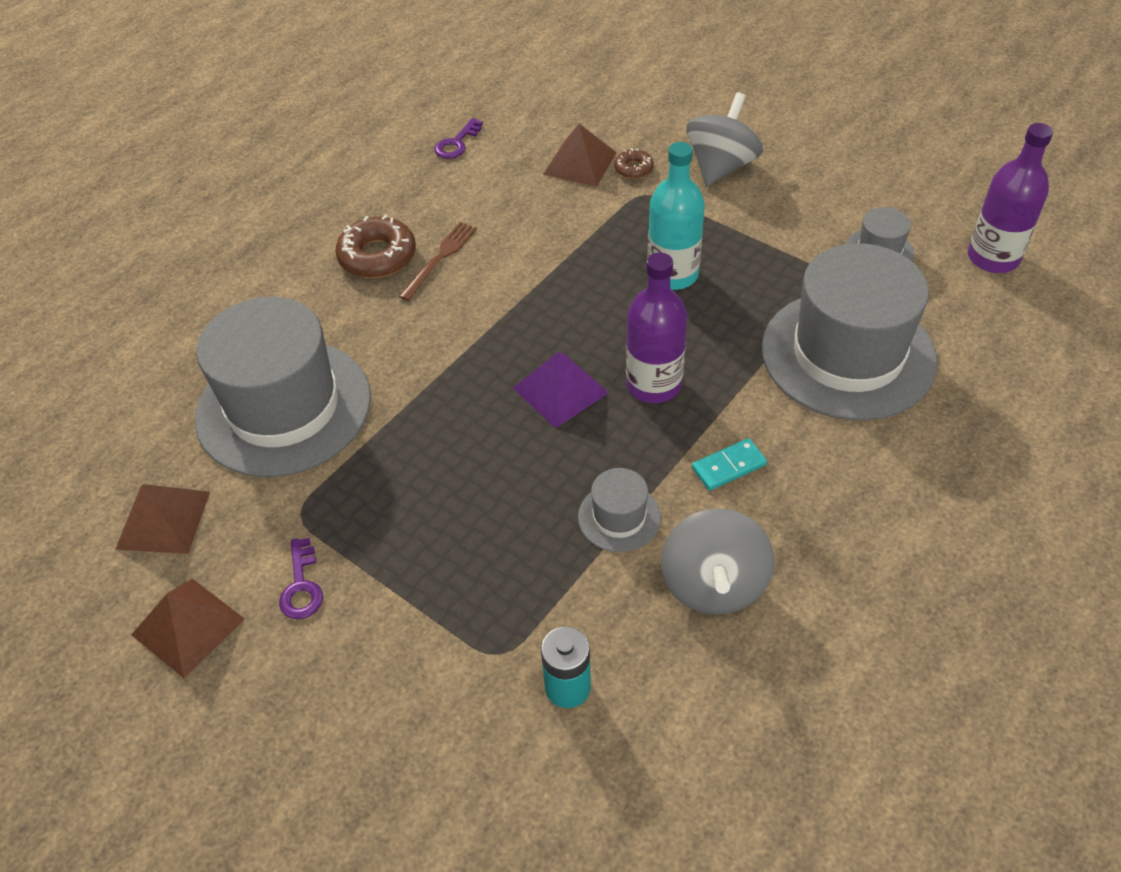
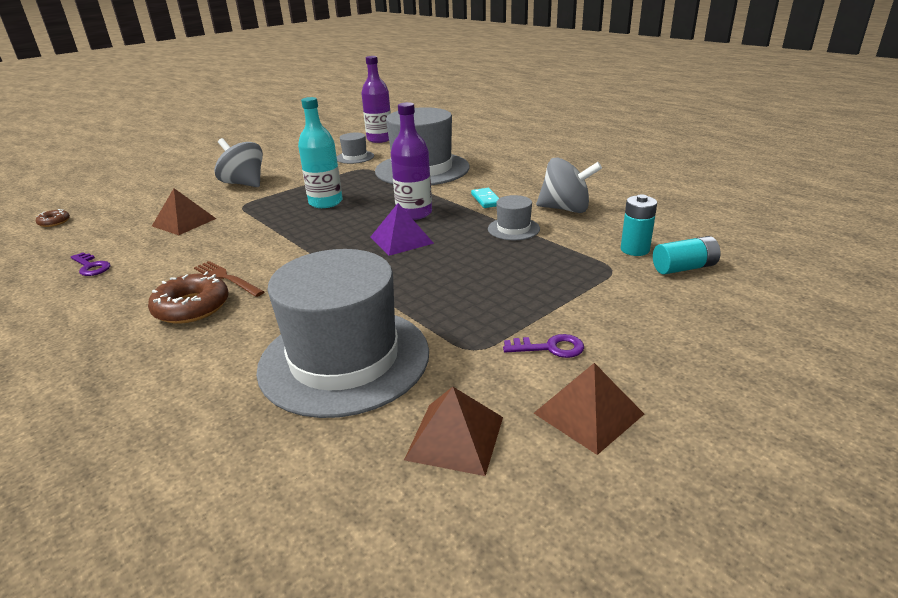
camera: 80 degrees left, 20 degrees down
(512, 754) = (684, 268): none -> turquoise battery
(633, 168) = (213, 206): brown donut -> brown donut (54, 222)

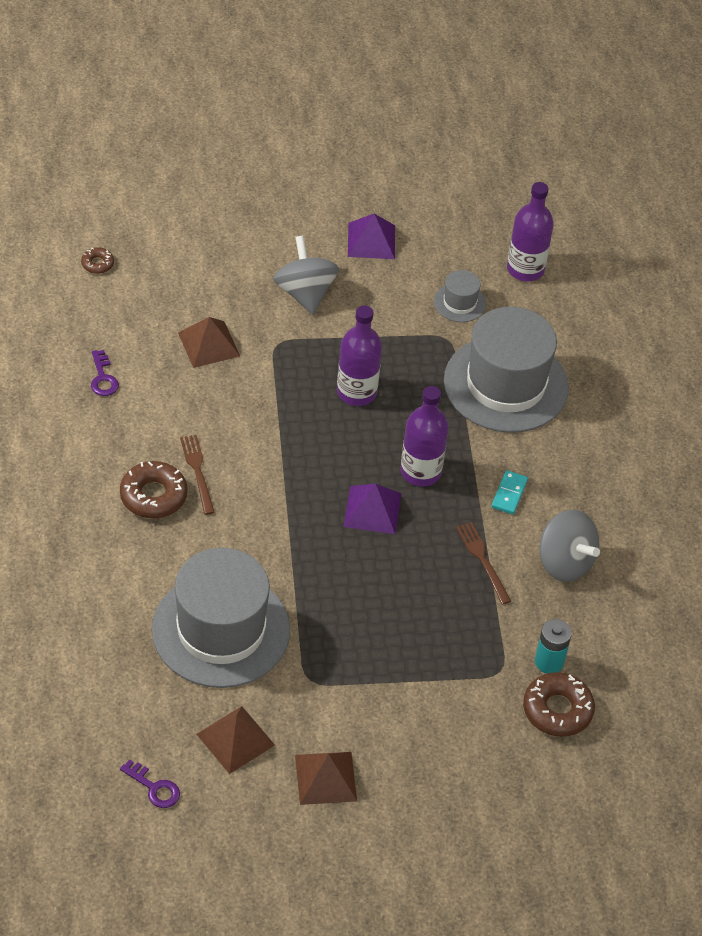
camera: 30 degrees right, 20 degrees up
(272, 157) = (371, 240): none -> purple pyramid
(325, 202) = (356, 392): turquoise bottle -> purple bottle
(513, 229) = (483, 560): grey hat -> brown fork
(550, 348) = (360, 714): purple key -> purple key (154, 788)
(684, 268) = (557, 710): turquoise battery -> brown donut

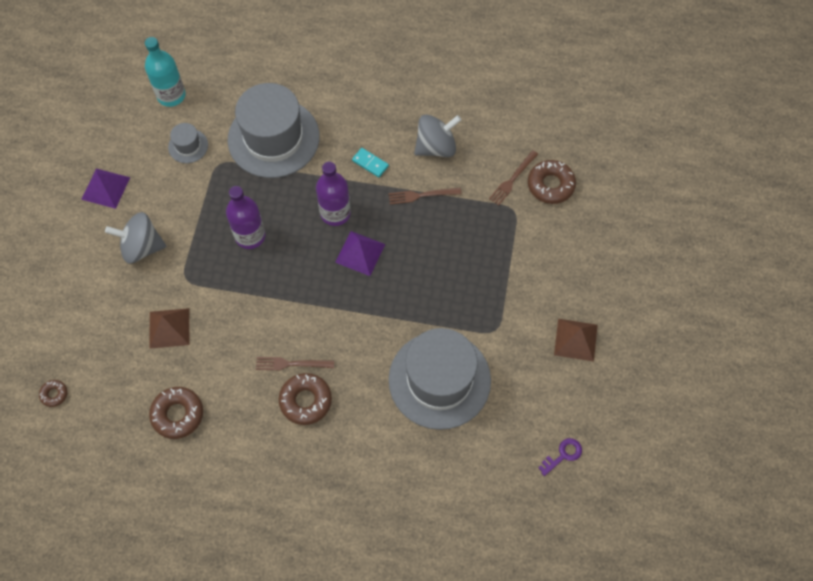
camera: 70 degrees left, 15 degrees up
(103, 378) = (177, 414): purple key -> brown donut
(235, 739) = (534, 391): brown pyramid -> none
(525, 269) = (171, 95): purple bottle -> turquoise bottle
(549, 662) = (512, 179): turquoise battery -> brown fork

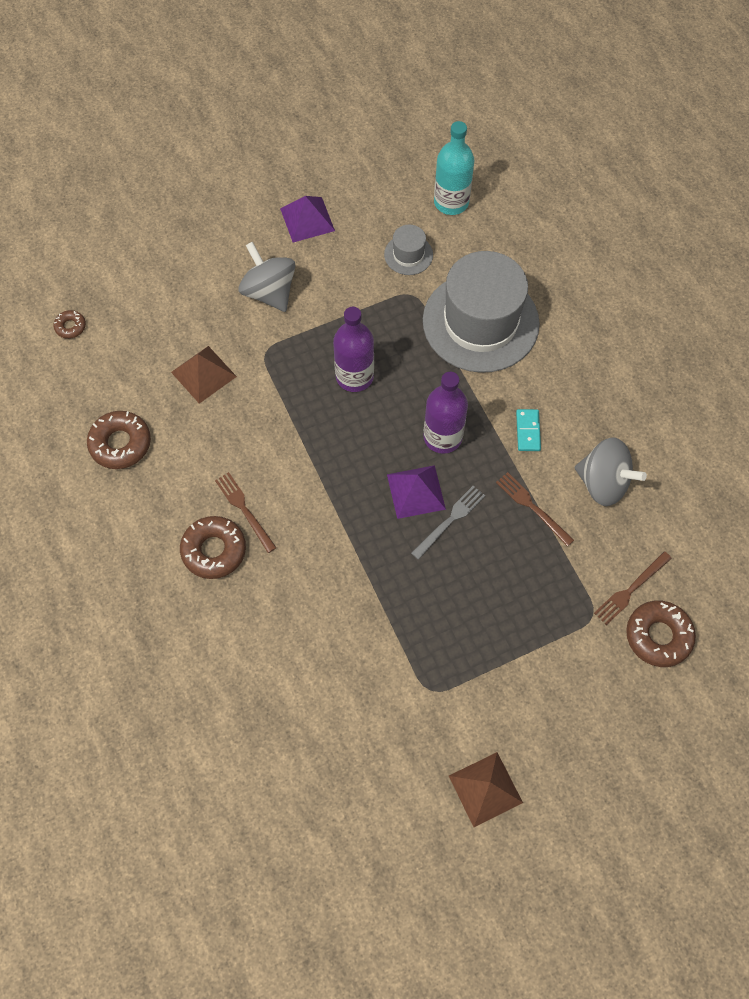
camera: 55 degrees right, 0 degrees up
(395, 247) = (450, 521): none -> grey fork
(439, 380) = (330, 669): grey hat -> none
(512, 179) = (631, 589): brown fork -> brown fork turned 45 degrees counterclockwise
(563, 455) = (334, 863): purple key -> none

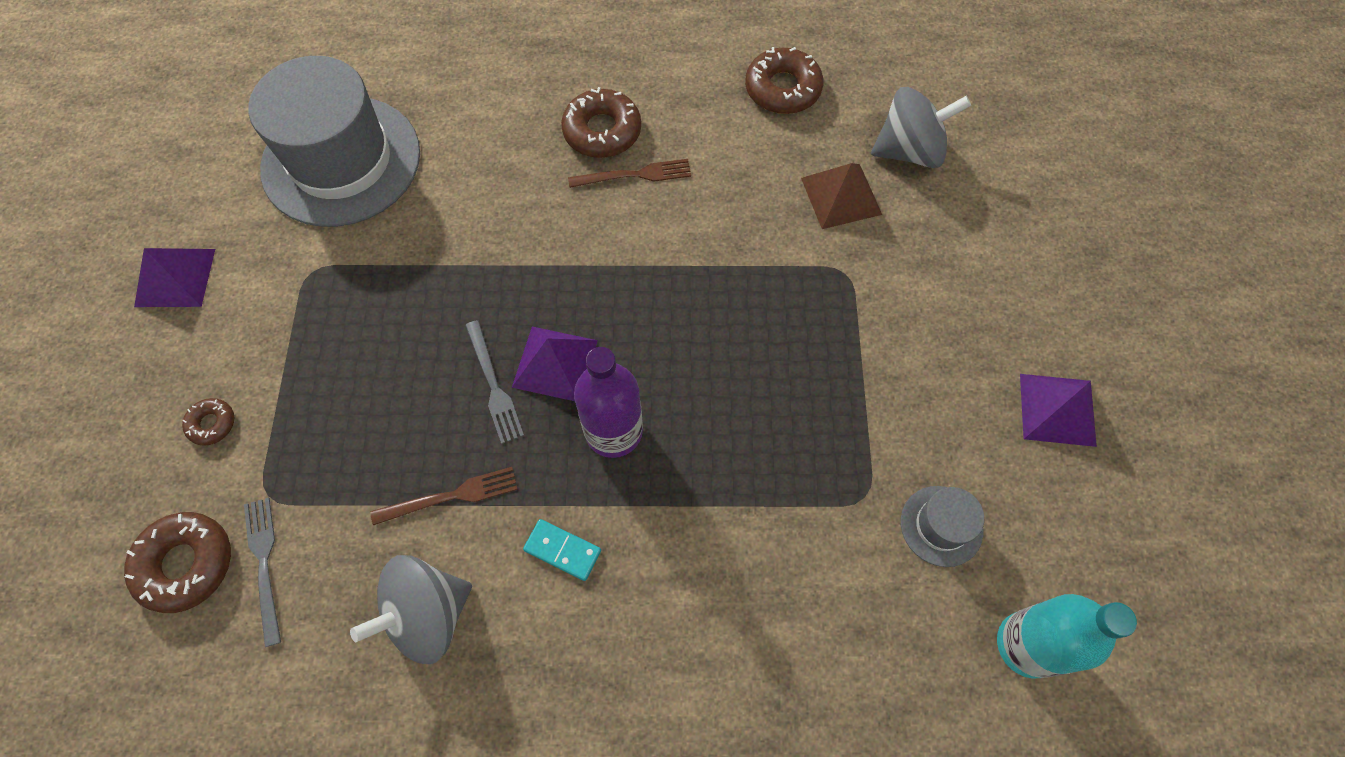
camera: 115 degrees right, 0 degrees up
(70, 327) = (968, 87): brown donut -> brown donut (212, 424)
(269, 292) = (940, 312): grey spinning top -> grey spinning top (909, 151)
(354, 376) = (759, 362): purple bottle -> none
(480, 322) = (774, 575): grey hat -> grey hat (341, 161)
(485, 789) = (175, 277): brown pyramid -> purple pyramid
(631, 589) = (265, 565): brown fork -> grey fork

